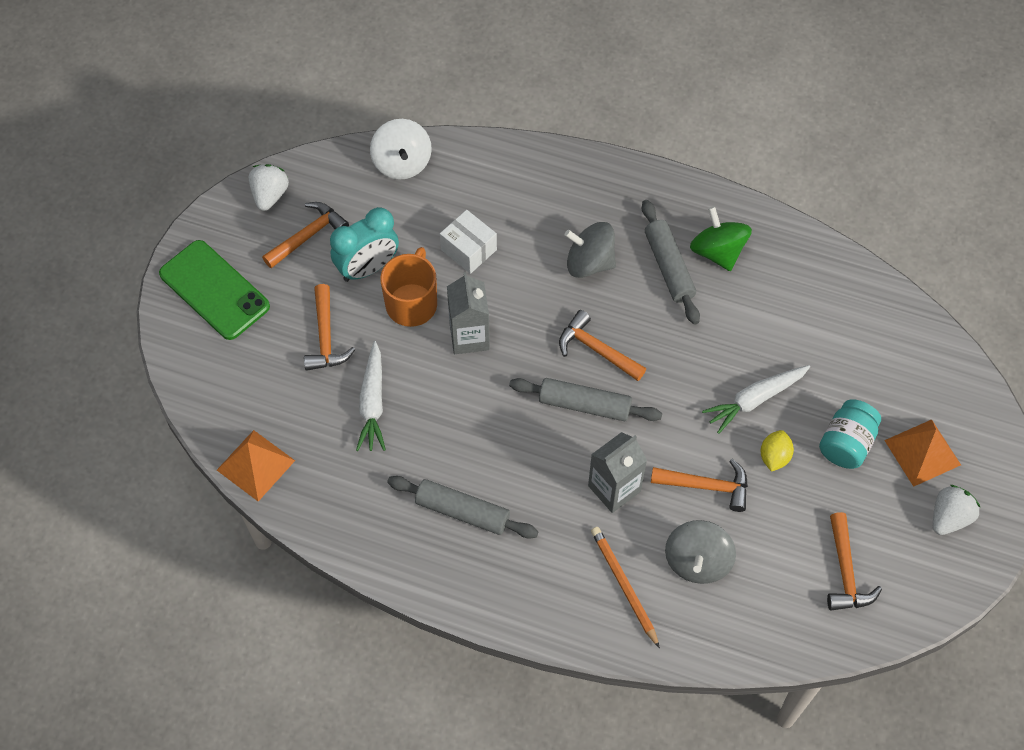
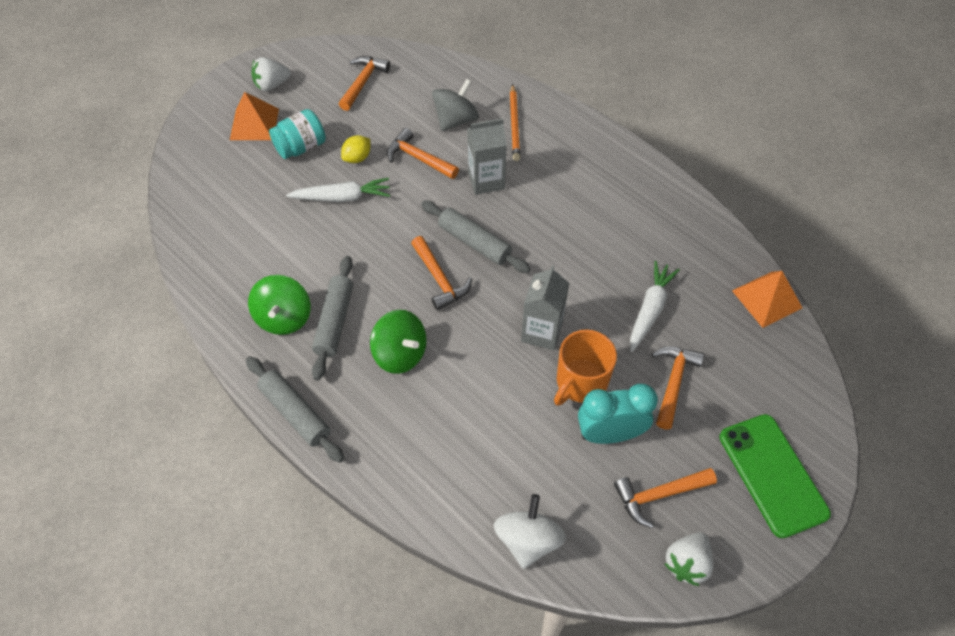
camera: 155 degrees left, 5 degrees down
(462, 512) = (608, 206): grey rolling pin -> grey rolling pin (295, 413)
(468, 250) = (504, 412): white box -> none
(589, 262) = (400, 354): grey spinning top -> green spinning top

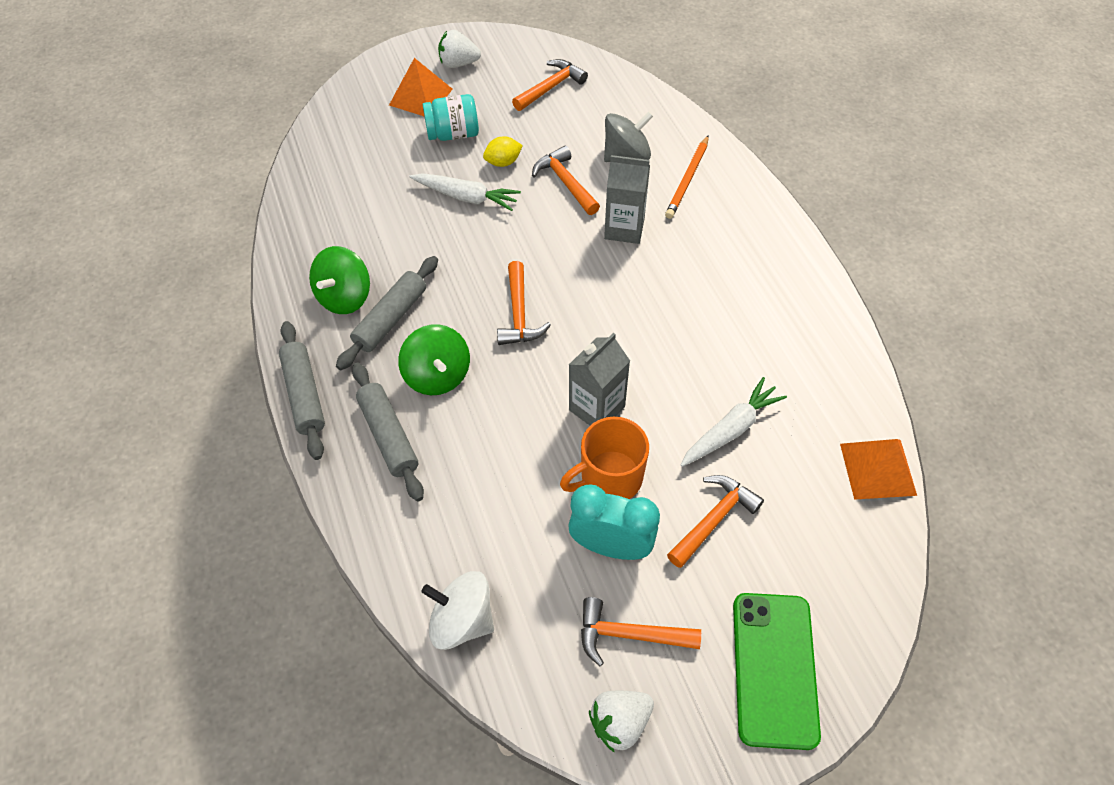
camera: 25 degrees right, 0 degrees up
(474, 242) = (576, 289): grey rolling pin -> grey rolling pin (388, 436)
(528, 540) = (462, 620): white spinning top -> white spinning top turned 105 degrees counterclockwise

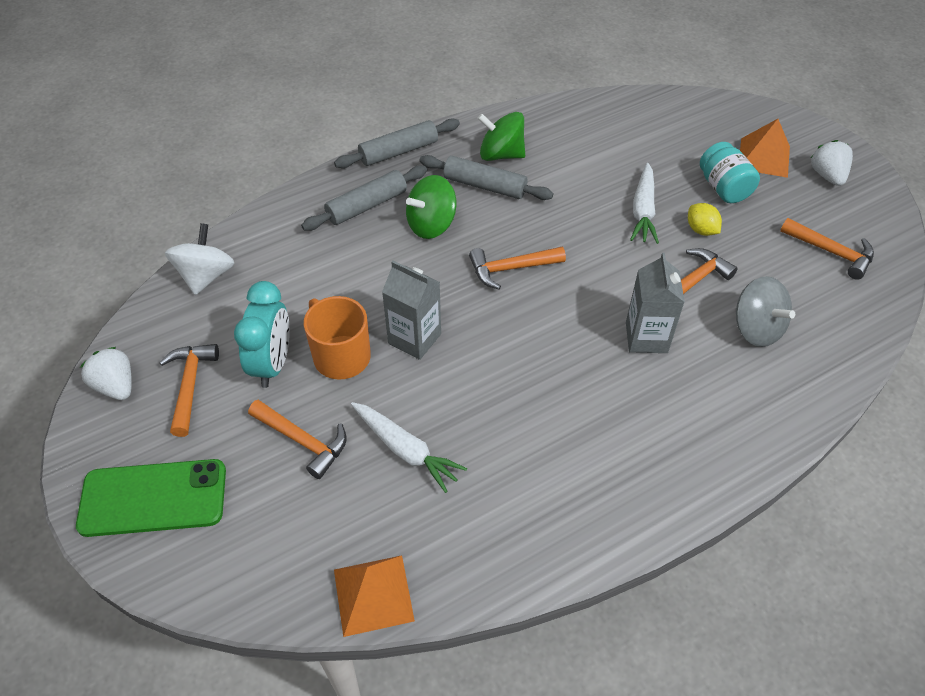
camera: 80 degrees right, 5 degrees down
(688, 179) = (742, 389): orange pencil -> none

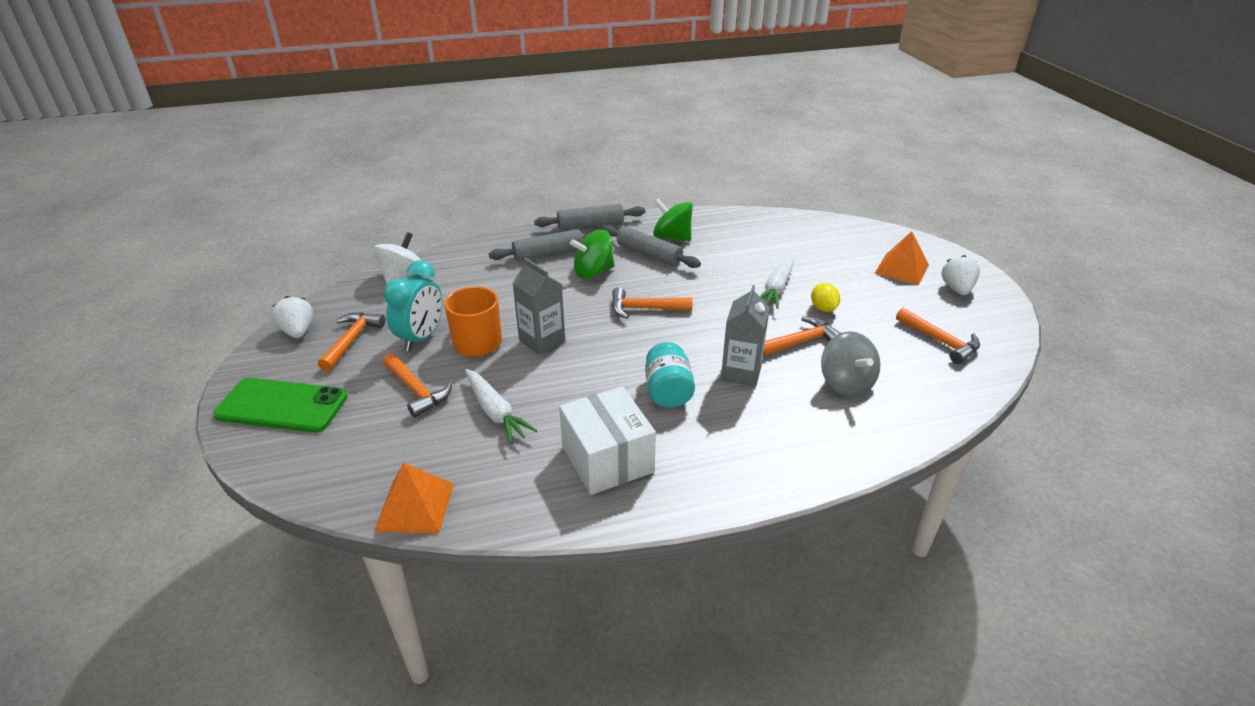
camera: 15 degrees right, 15 degrees down
(550, 483) = (607, 459): none -> white box
(723, 188) = (856, 284): turquoise jar -> turquoise jar (668, 392)

